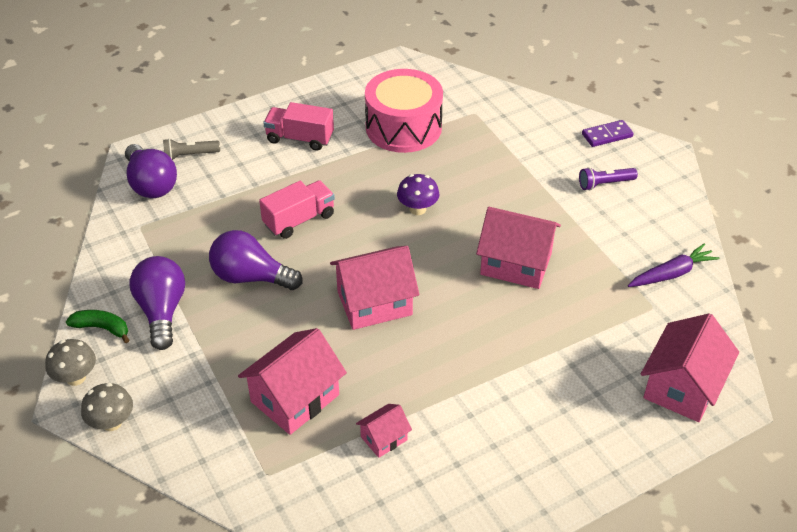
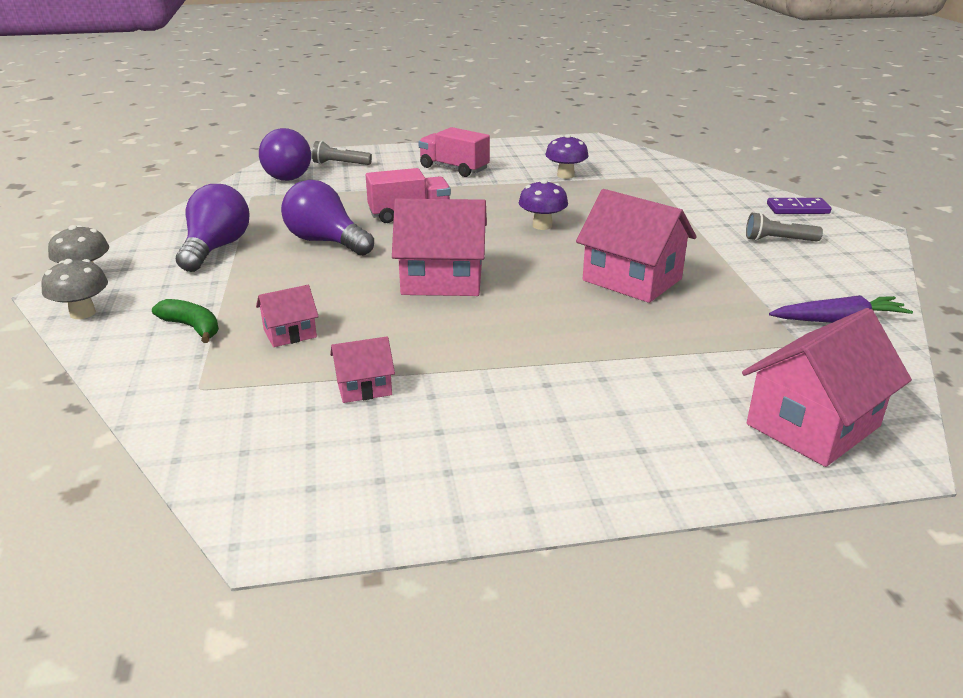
camera: 20 degrees right, 15 degrees down
(102, 328) = (148, 249): green banana -> green banana (192, 327)
(295, 398) = (290, 333): pink house -> pink house, size x0.51
(403, 127) = (565, 175): pink drum -> purple mushroom
(605, 184) = (778, 240): purple flashlight -> grey flashlight

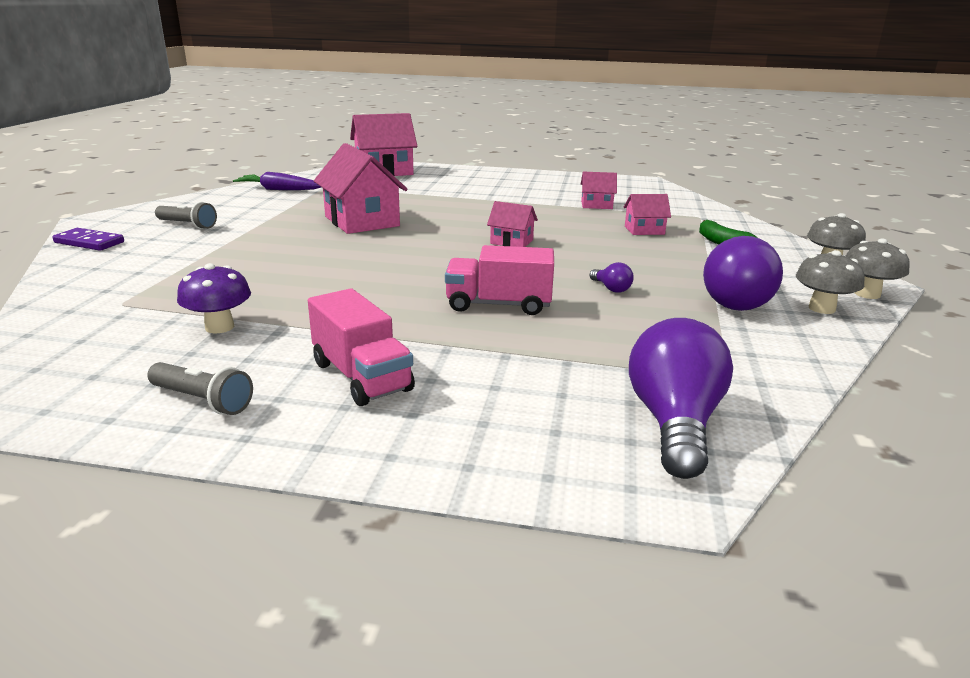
camera: 160 degrees left, 5 degrees down
(147, 253) = (821, 308): none -> grey mushroom
(326, 242) = (611, 288): purple light bulb -> purple light bulb, size x0.43
(340, 164) = (564, 436): grey flashlight -> grey flashlight (202, 401)
(442, 280) = (511, 242): pink house -> pink house, size x0.51
(542, 225) = (365, 268): purple mushroom -> none

